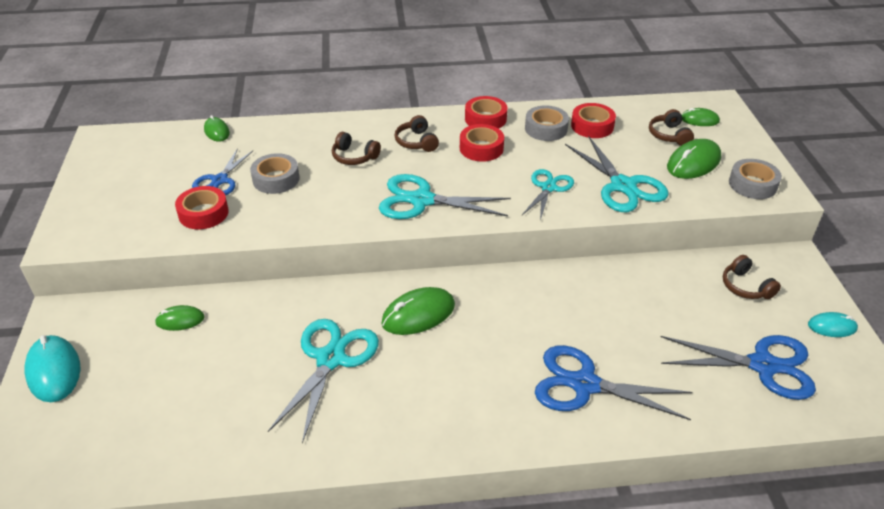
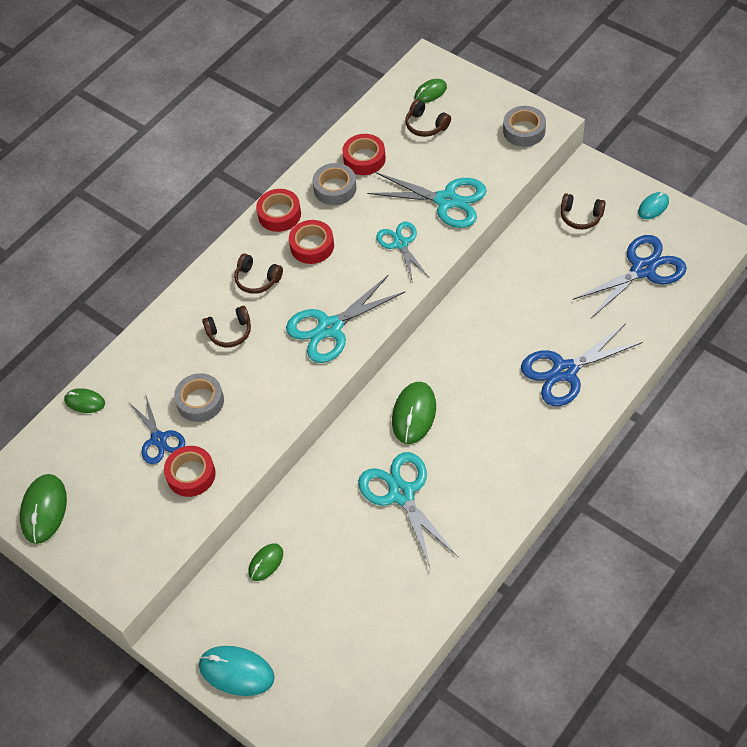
camera: 40 degrees left, 15 degrees up
(693, 163) = (468, 140): green mouse -> green mouse (44, 510)

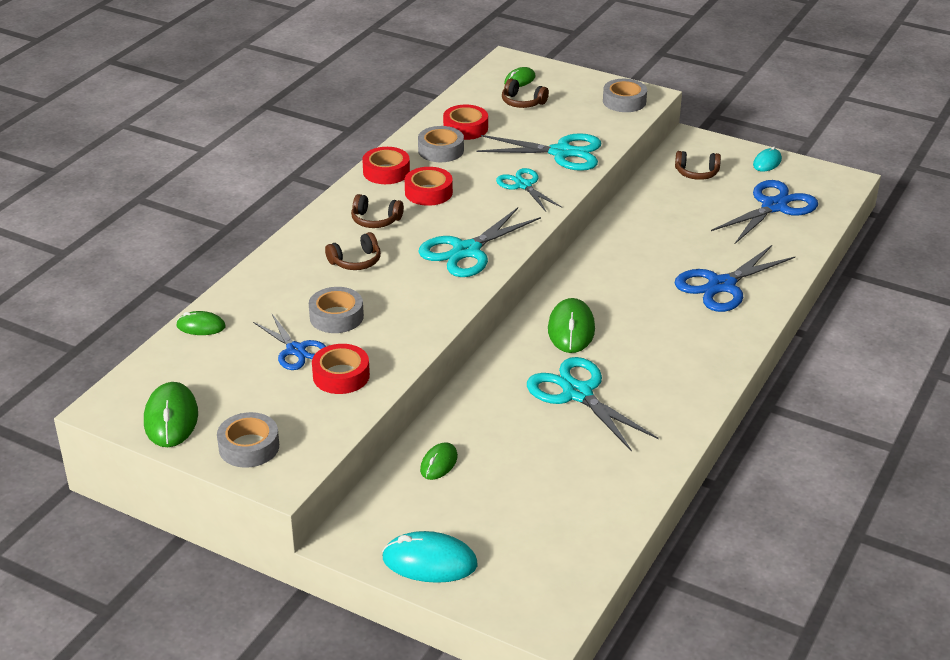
camera: 15 degrees left, 20 degrees down
(101, 550) = (249, 447): none -> grey tape

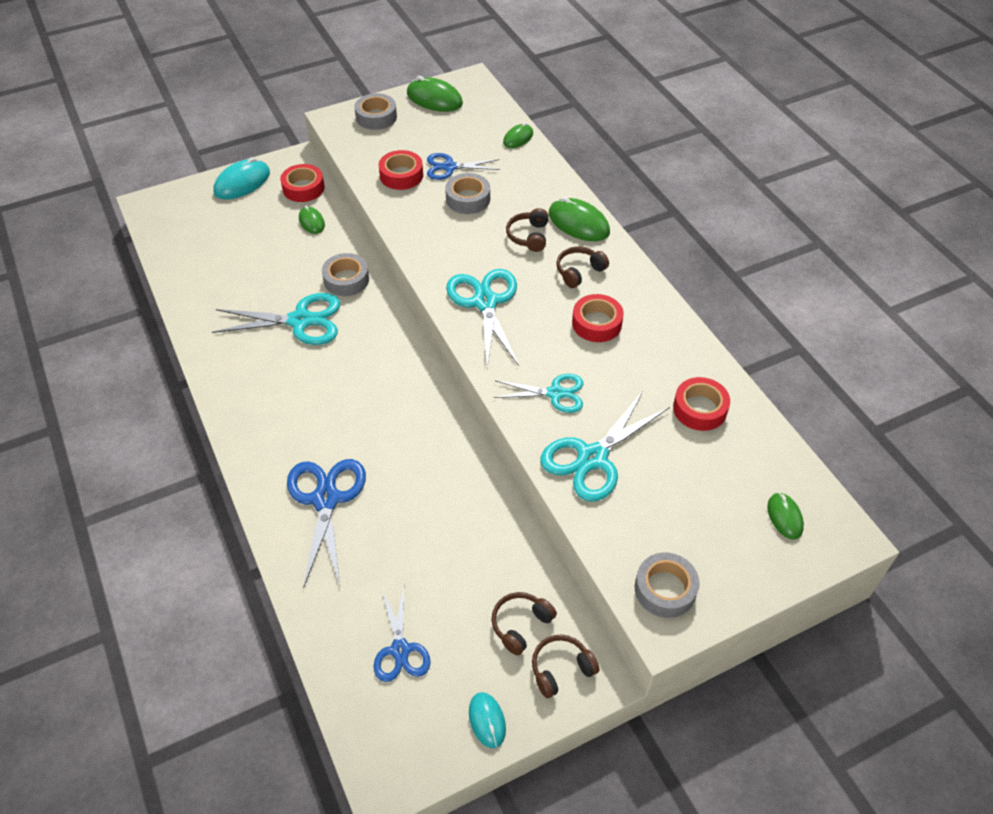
camera: 125 degrees right, 15 degrees up
(386, 172) = (655, 313): red tape -> red tape (303, 188)
(441, 150) = (667, 368): grey tape -> grey tape (346, 279)
(522, 102) = (726, 488): brown headphones -> brown headphones (561, 669)
(571, 329) = (371, 360): green mouse -> green mouse (578, 223)
(774, 206) = (400, 650): blue scissors -> blue scissors, size x0.63

